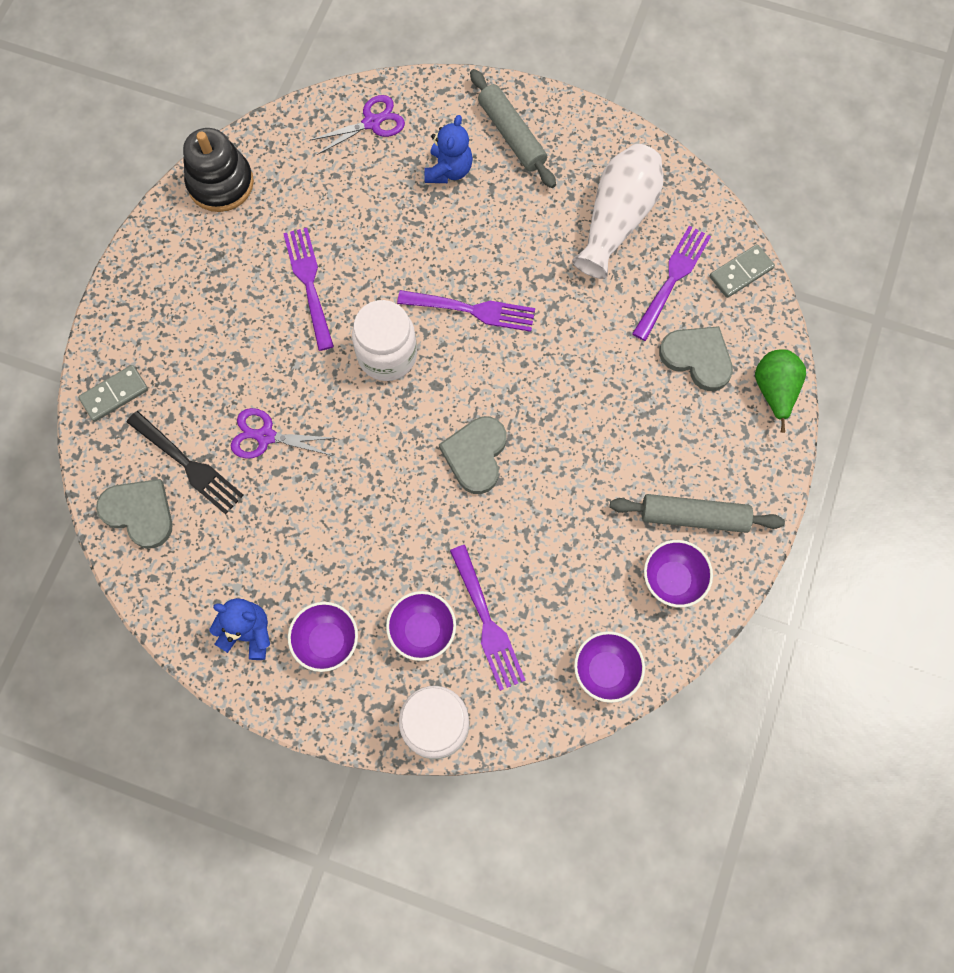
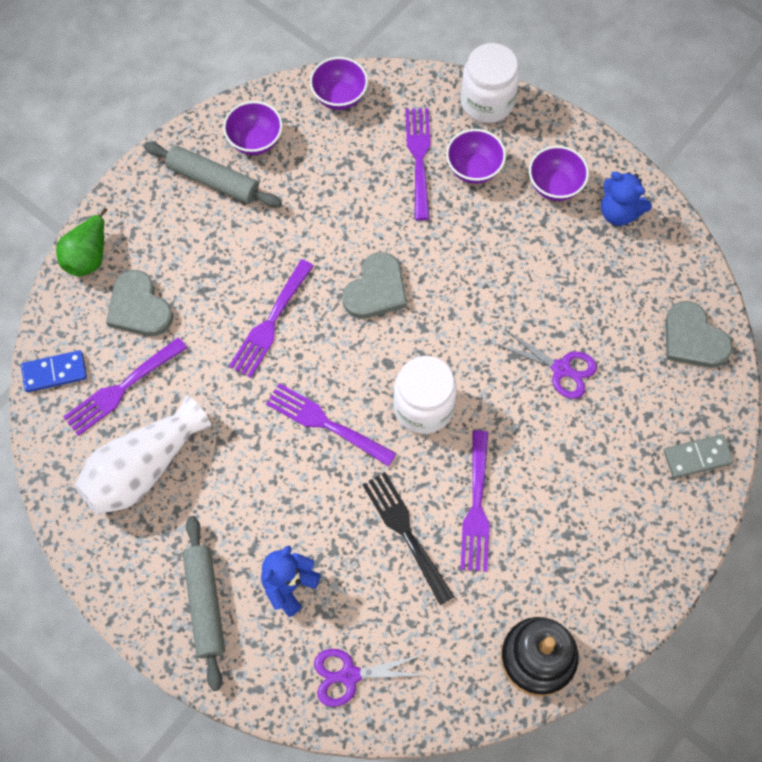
camera: 160 degrees left, 5 degrees down
(188, 465) = (640, 367): black fork -> black fork (406, 532)
(565, 386) = (270, 322): none -> purple fork
(741, 272) = (54, 372): grey domino -> blue domino

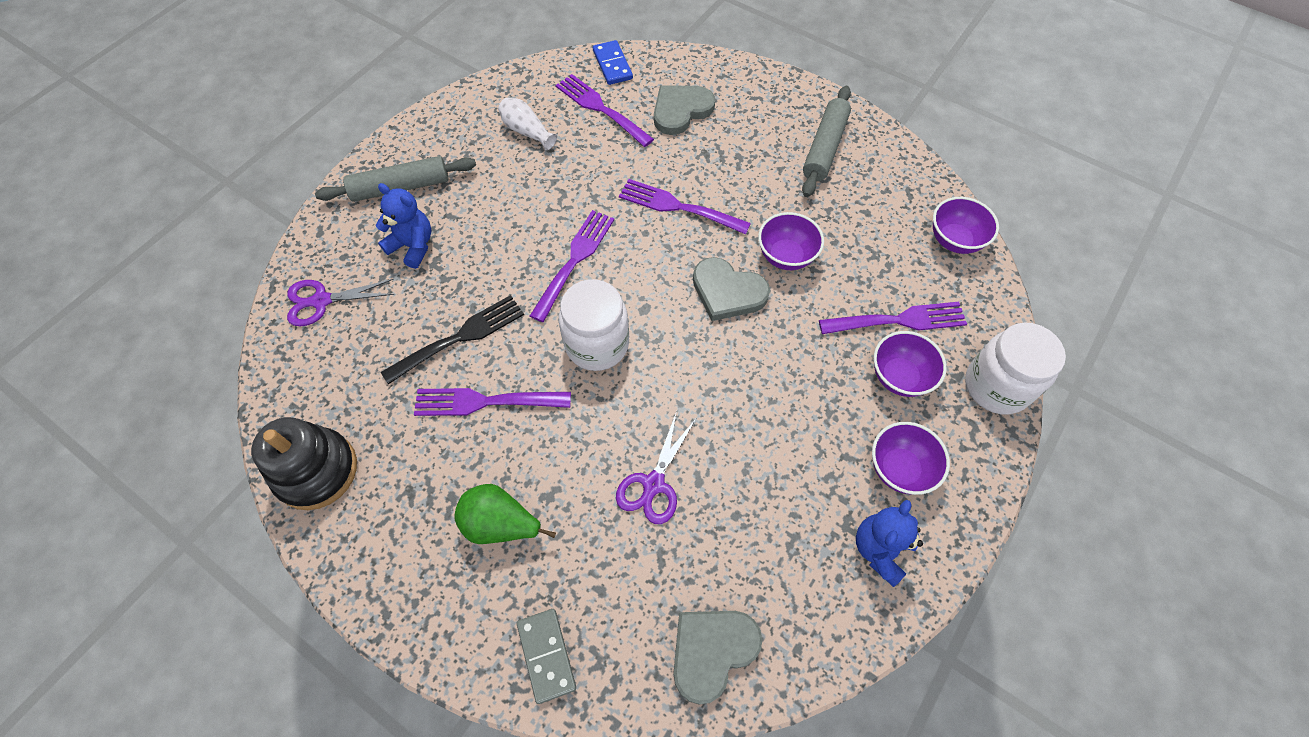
camera: 85 degrees right, 5 degrees down
(88, 256) = (726, 71): green pear -> green pear (501, 524)
(143, 468) = (527, 131): white vase -> white vase, size x0.52
(255, 141) = (878, 175): purple bowl -> purple bowl (786, 256)
(350, 675) = (322, 301): purple scissors -> purple scissors turned 90 degrees counterclockwise

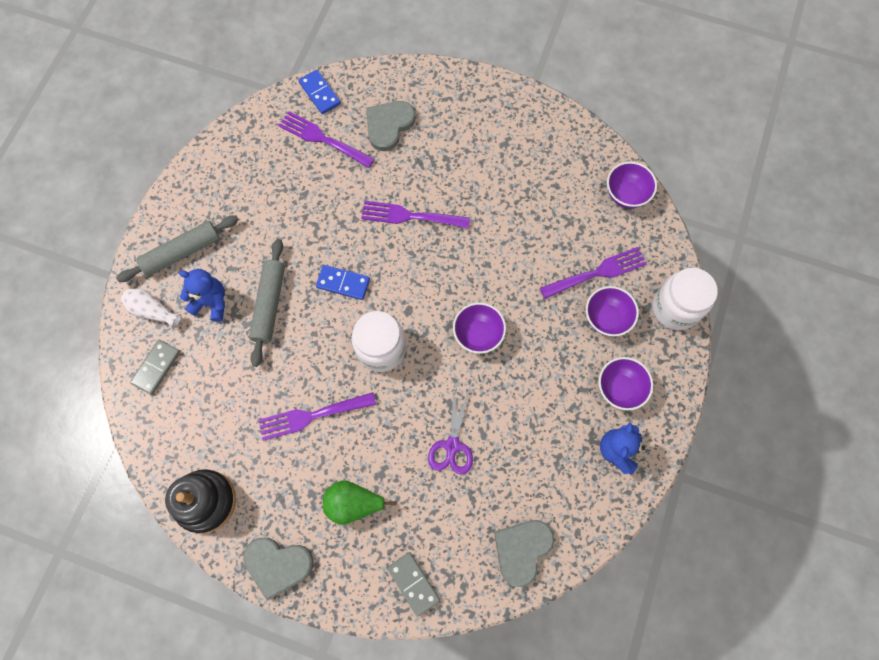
camera: 15 degrees left, 10 degrees up
(322, 301) = (156, 367): purple scissors -> grey domino
(460, 338) = (275, 370): black fork -> none
(527, 131) = (268, 175): white vase -> white vase (153, 310)
(575, 260) = (343, 283): purple fork -> blue domino
(727, 292) = (467, 280): grey heart -> grey heart (278, 565)
(786, 256) = (503, 239): purple bowl -> purple bowl (478, 334)
(824, 147) = (511, 134): grey rolling pin -> grey rolling pin (269, 304)

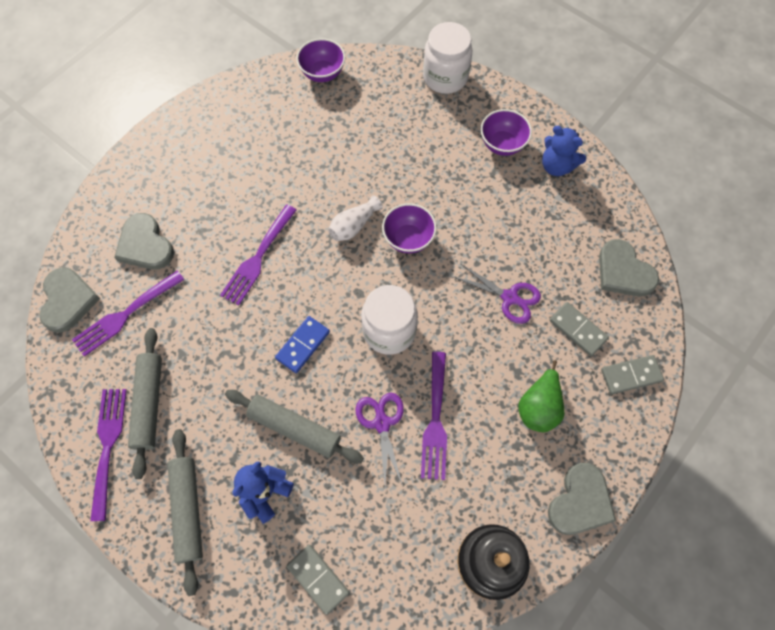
camera: 70 degrees left, 5 degrees down
(153, 310) = (246, 565): white vase -> white vase (353, 226)
(255, 189) = (149, 404): none -> grey rolling pin
(295, 372) = (382, 423): none -> purple scissors
(320, 93) = (68, 300): blue domino -> grey heart
(442, 520) = (578, 330): none -> grey domino
(597, 273) = (388, 122): purple fork -> purple fork (108, 446)
(606, 318) = (434, 131): purple bowl -> none

